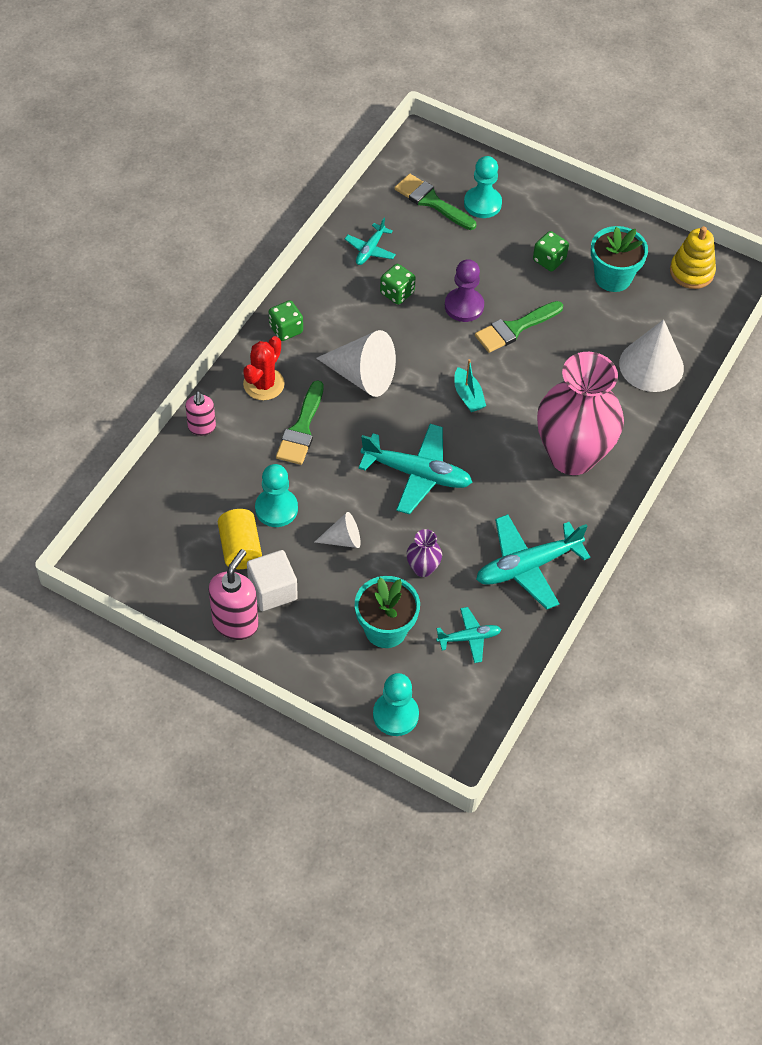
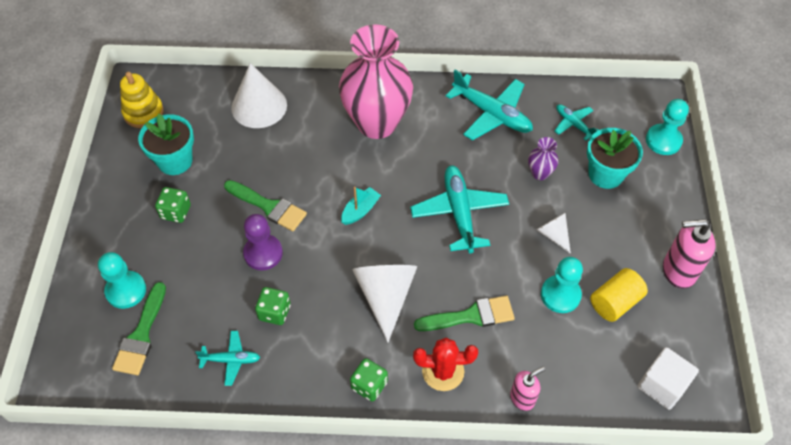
camera: 115 degrees left, 0 degrees up
(272, 590) = (632, 260): white cube -> white cube (662, 385)

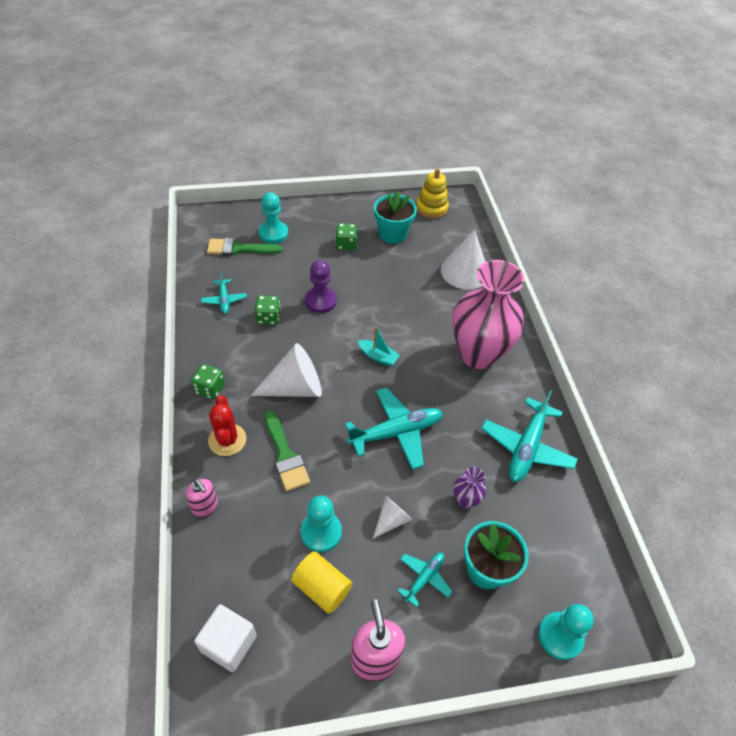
camera: 75 degrees right, 5 degrees down
(268, 206) = (365, 296): green brush -> none
(573, 124) = (545, 529): turquoise plane -> turquoise plane (424, 578)

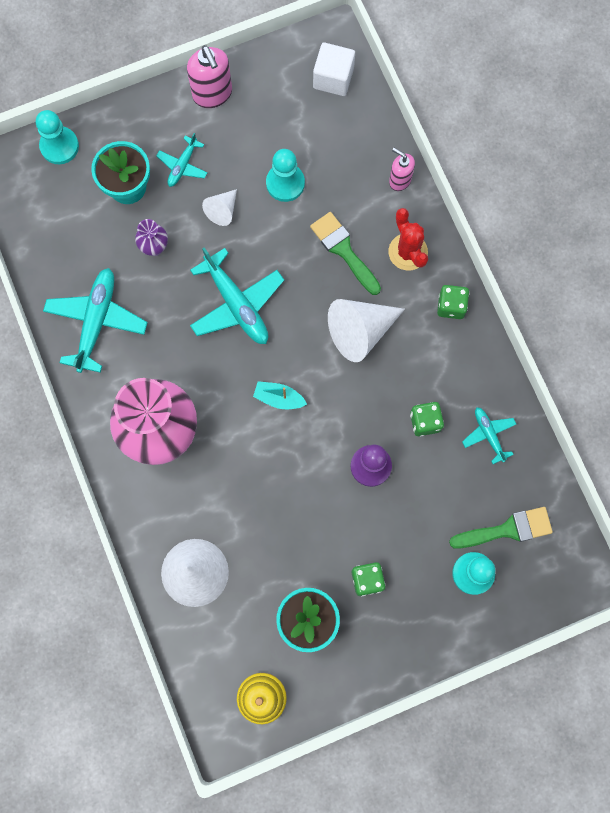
camera: 170 degrees right, 25 degrees up
(321, 588) = (270, 136): yellow cylinder -> none
(396, 432) = (237, 304): turquoise plane -> turquoise plane turned 90 degrees counterclockwise

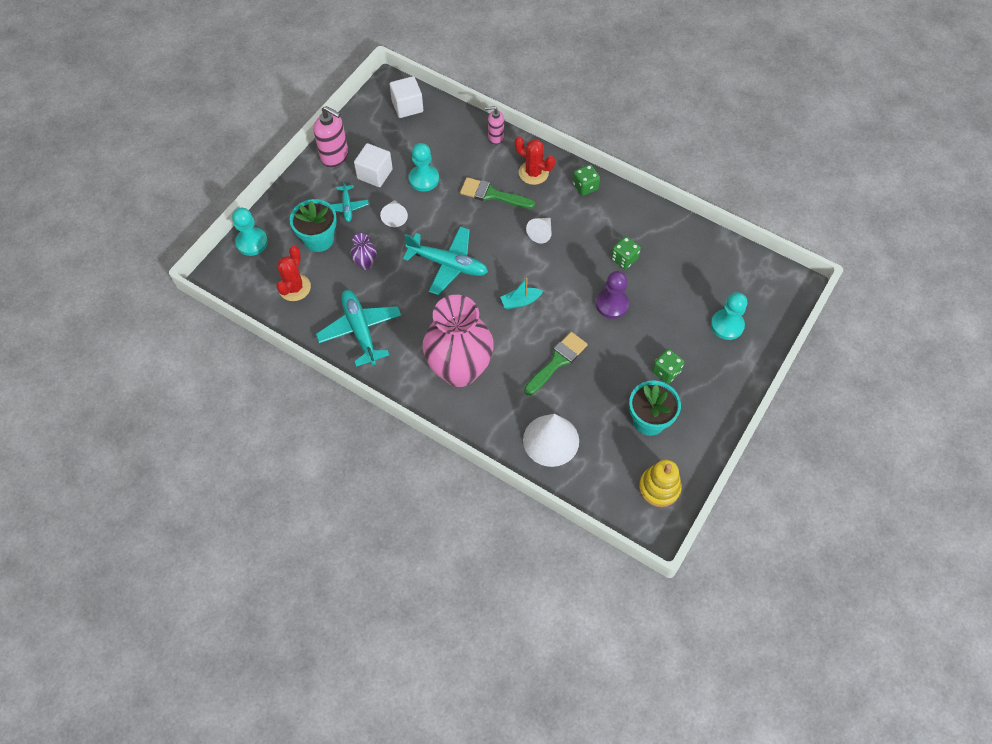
camera: 35 degrees left, 15 degrees down
(66, 228) = (294, 287): none -> red cactus
(238, 143) = (375, 174): none -> white cube
(360, 331) = (541, 233): white cone -> white cone, size x0.54
(488, 434) = (668, 242): turquoise plane -> none
(507, 529) = (725, 288): green brush -> green brush (557, 361)

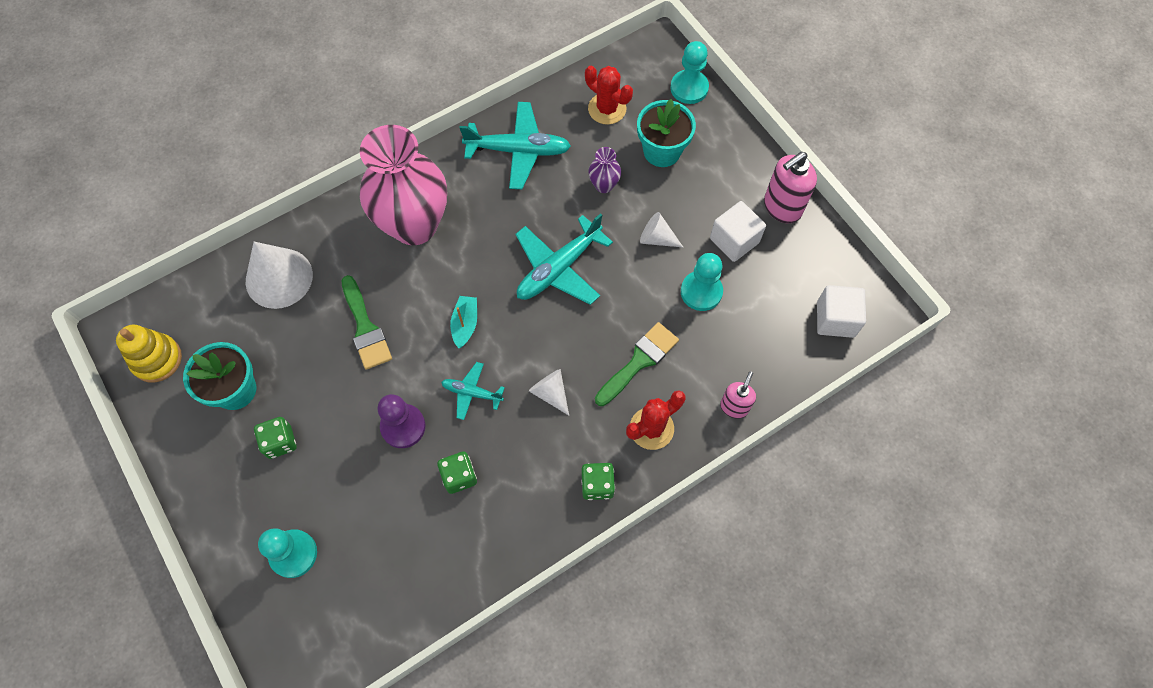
camera: 115 degrees right, 5 degrees up
(347, 207) = (696, 194): turquoise plane -> turquoise plane (471, 393)

